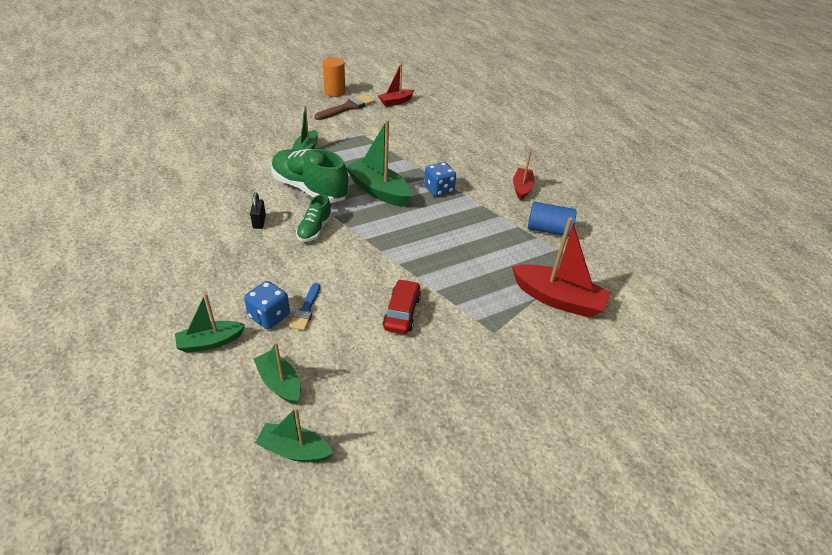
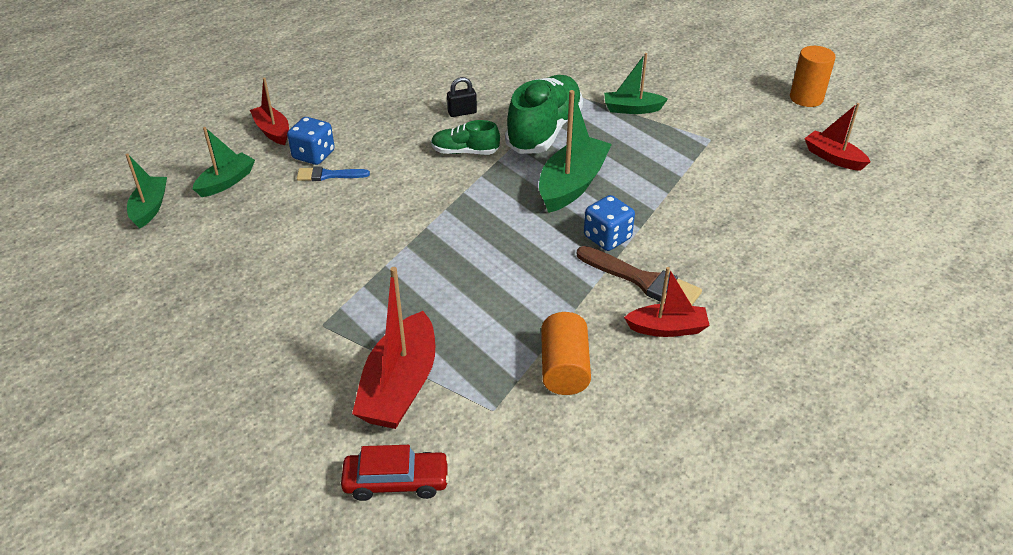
camera: 80 degrees right, 0 degrees up
(210, 342) = (272, 131): green boat -> red boat
(347, 107) = (771, 118): brown brush -> brown brush (643, 281)
(402, 312) = (339, 243): red car -> red car (396, 482)
(548, 230) = (564, 368): blue cylinder -> orange cylinder

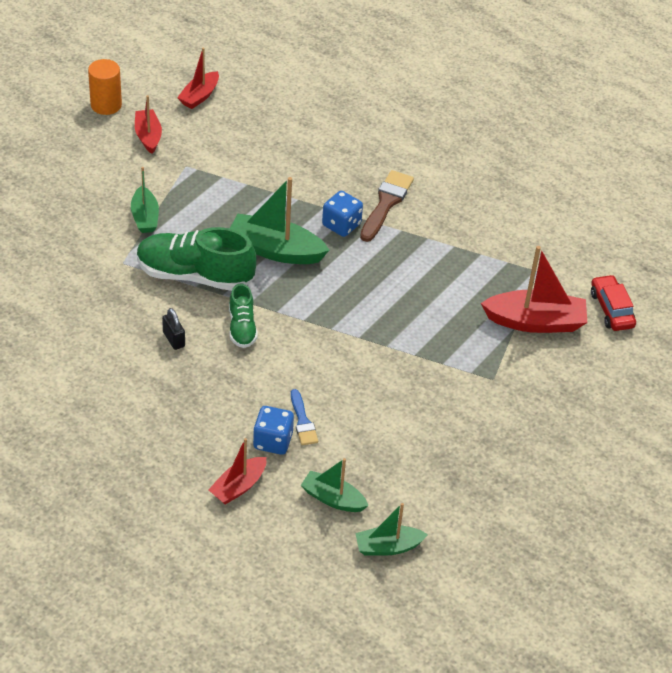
camera: 105 degrees left, 5 degrees up
(564, 368) = (488, 239): orange cylinder -> none
(667, 328) = (432, 190): red boat -> red boat (148, 136)

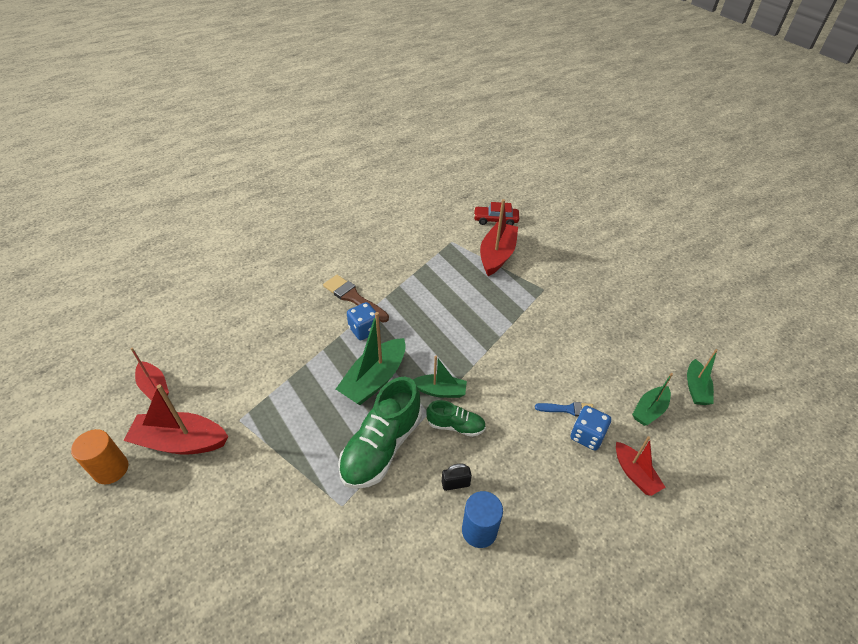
camera: 70 degrees left, 0 degrees up
(130, 365) = (479, 530): none -> blue cylinder
(145, 217) = (289, 471): green boat -> green boat (440, 391)
(148, 136) = (180, 441): red boat -> red boat, size x1.65

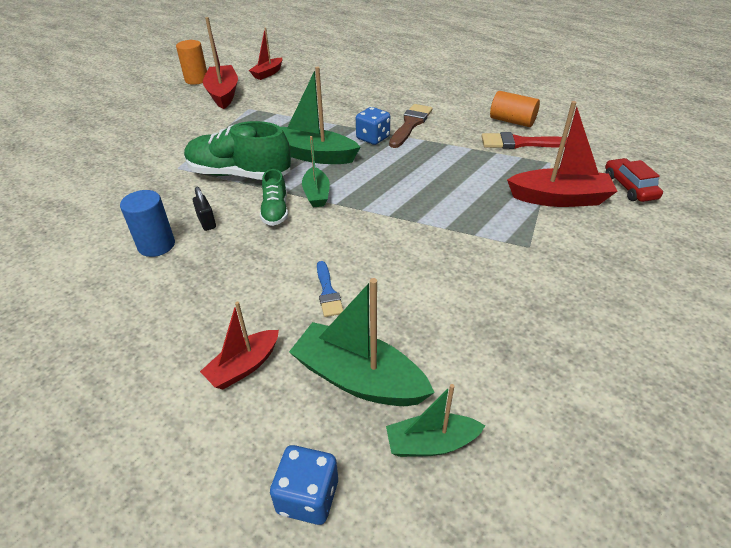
camera: 75 degrees right, 5 degrees down
(383, 237) = (512, 121): none -> orange cylinder
(418, 245) = (521, 143): none -> red brush
(587, 436) = (292, 313): blue dice -> blue dice (308, 496)
(649, 410) = (358, 378): green boat -> green boat, size x1.65

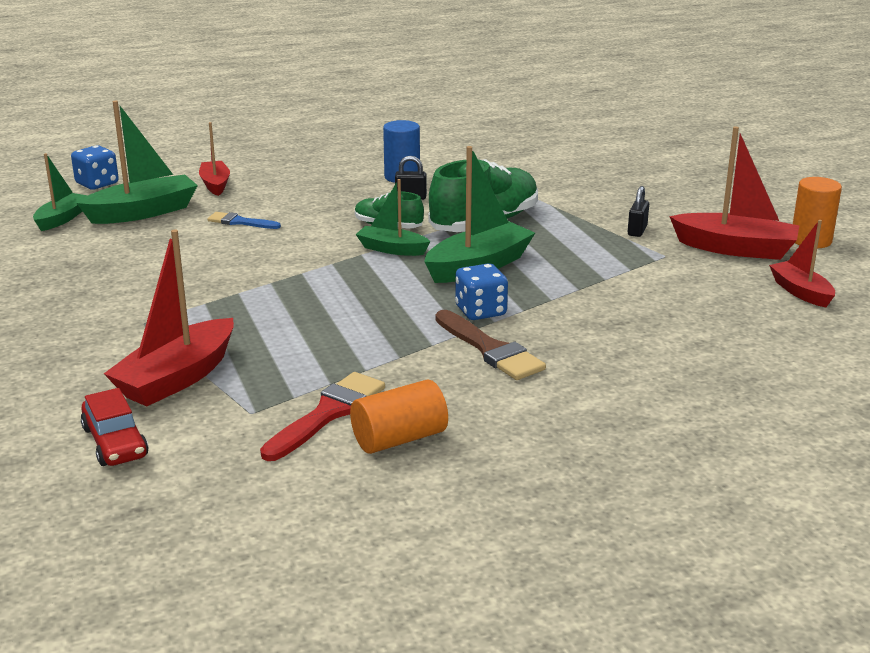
camera: 120 degrees right, 15 degrees down
(215, 123) = (637, 231): none -> black padlock
(629, 187) = (115, 442): red car -> red car turned 45 degrees clockwise

